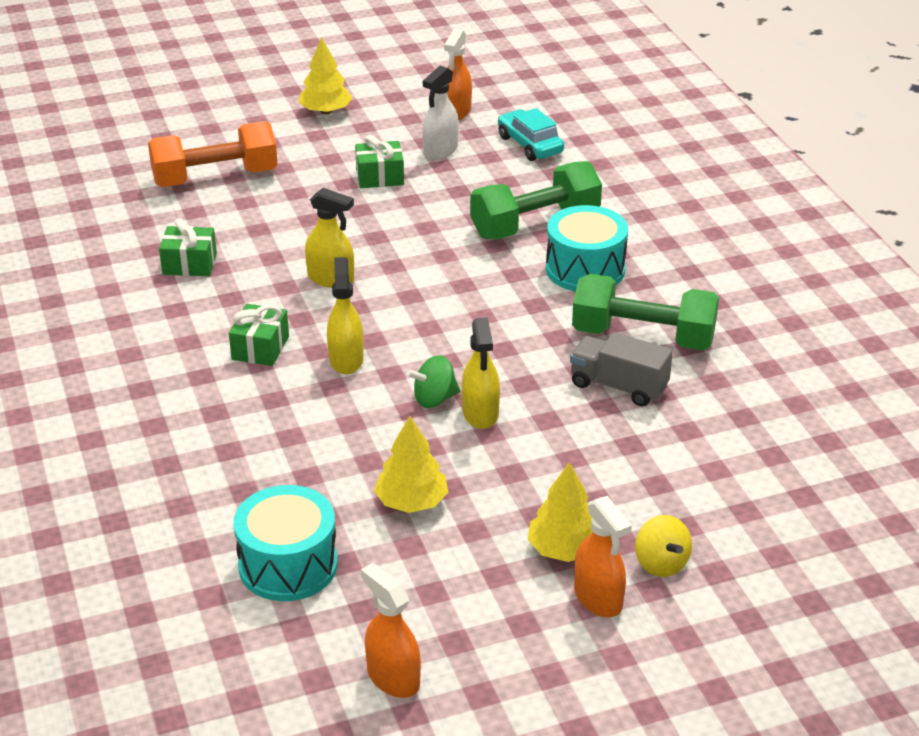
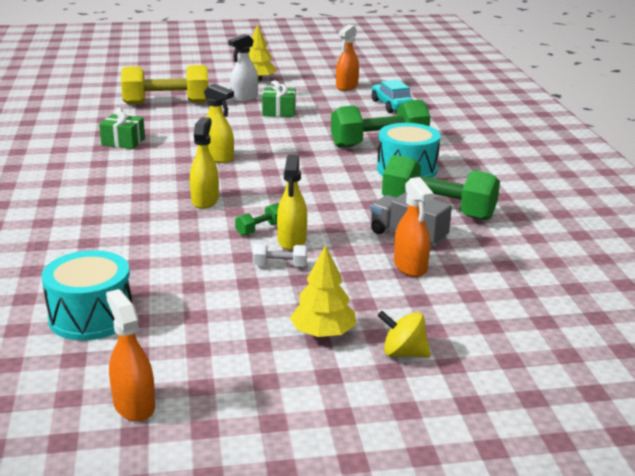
camera: 10 degrees right, 10 degrees down
(215, 178) = (166, 103): orange dumbbell -> yellow dumbbell
(260, 348) = (146, 188): green gift -> none
(411, 502) = (211, 288): yellow tree -> none
(434, 399) = (260, 229): green spinning top -> green dumbbell
(440, 150) = (327, 103): white spray bottle -> white spray bottle (244, 98)
(480, 455) = (280, 265): none -> white dumbbell
(598, 598) = (338, 371): orange spray bottle -> orange spray bottle (410, 267)
(661, 563) = (403, 353): yellow spinning top -> yellow spinning top turned 120 degrees clockwise

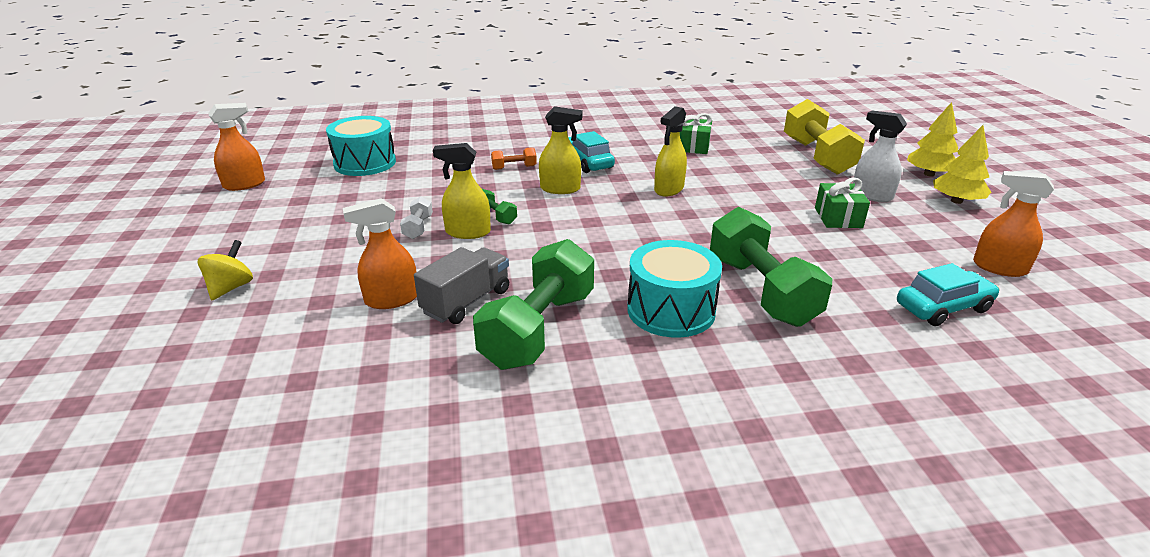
camera: 90 degrees right, 5 degrees up
(143, 187) = (587, 162): none -> turquoise car
(143, 222) = (514, 167): none -> orange dumbbell
(323, 333) = (289, 249): yellow tree -> yellow tree (929, 174)

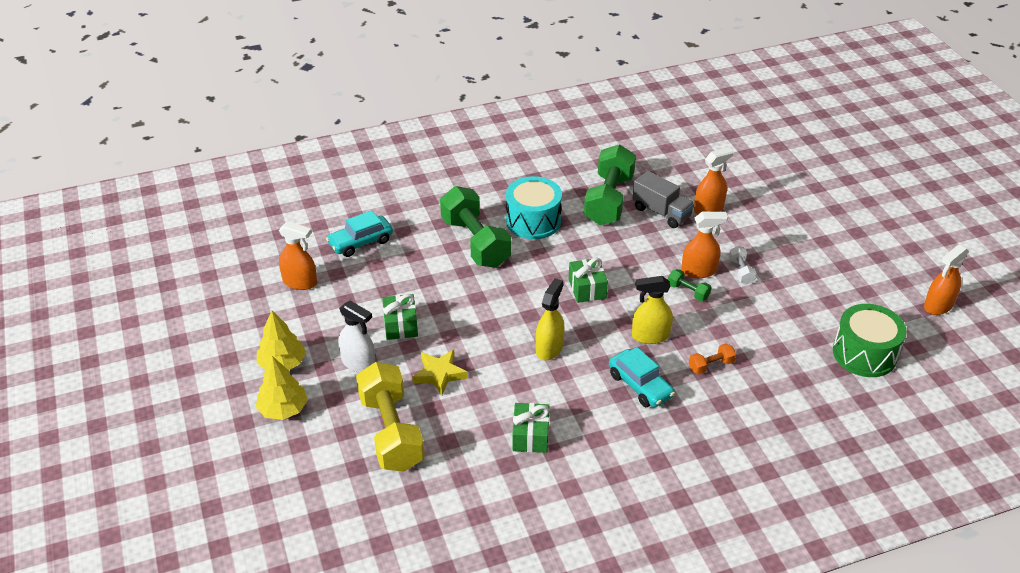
camera: 170 degrees right, 10 degrees up
(231, 288) = (816, 205): yellow spinning top -> none
(365, 163) = (864, 354): turquoise drum -> green drum
(466, 302) = (661, 212): grey truck -> grey truck turned 75 degrees counterclockwise
(467, 232) = (699, 271): yellow spray bottle -> orange spray bottle
(613, 229) = (587, 289): none -> green gift
(782, 182) = (439, 374): none -> yellow star

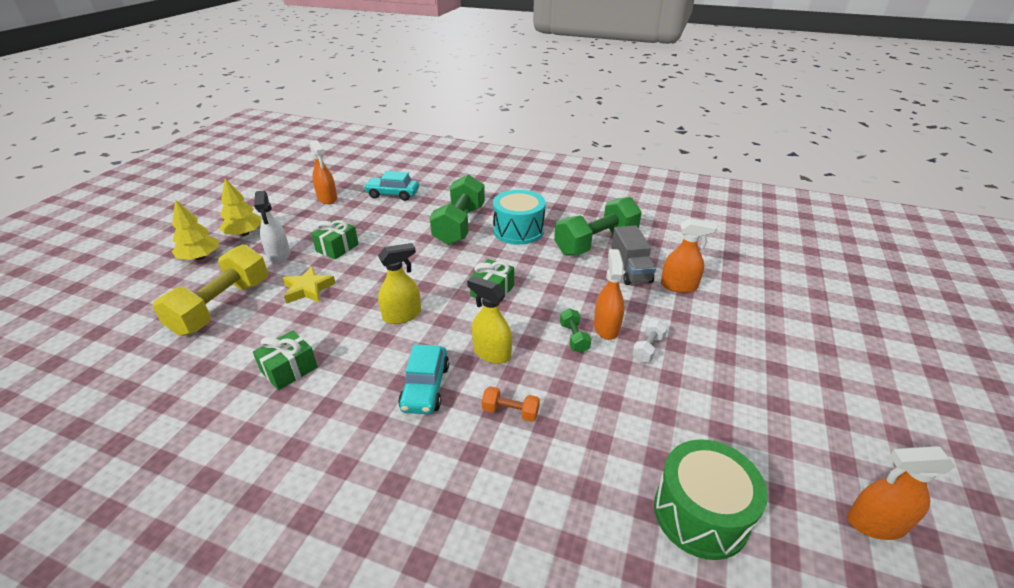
camera: 40 degrees right, 5 degrees down
(699, 271) = (606, 327): orange spray bottle -> orange spray bottle turned 120 degrees counterclockwise

